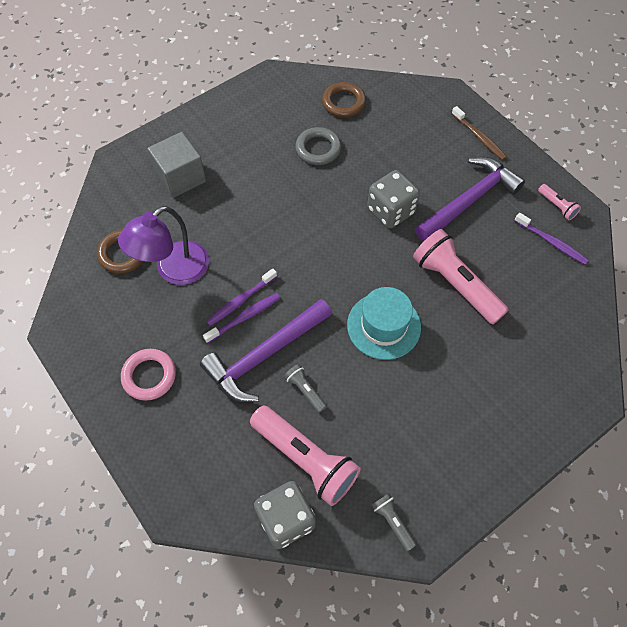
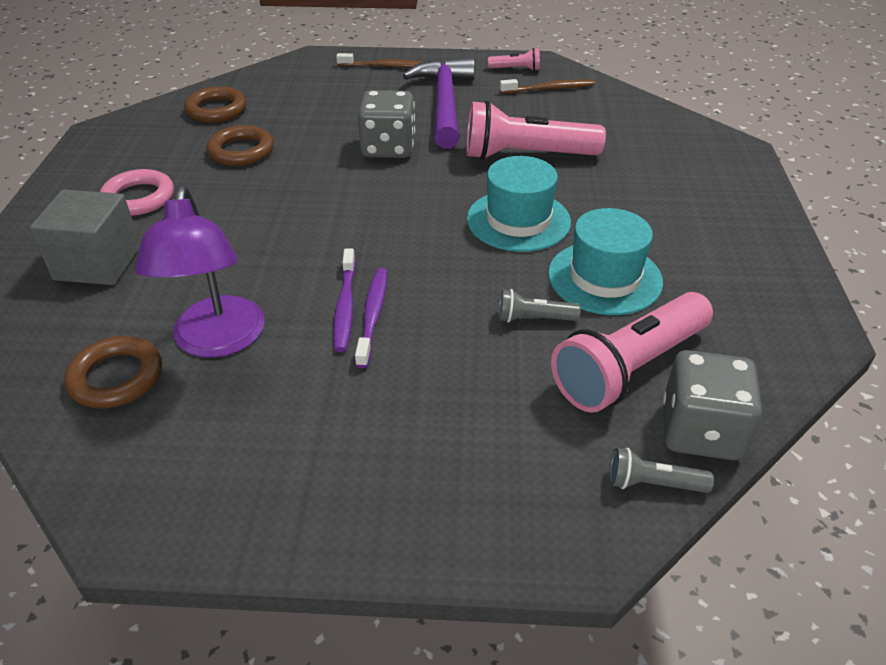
camera: 50 degrees left, 20 degrees down
(149, 376) = (342, 456): pink ring -> pink ring (138, 198)
(264, 355) = (447, 326): purple hammer -> none
(305, 459) = (629, 368): pink flashlight -> pink flashlight turned 150 degrees clockwise
(318, 149) = (241, 151): grey ring -> brown ring
(371, 403) = (604, 278): none -> turquoise hat
(393, 521) = (775, 340): grey flashlight -> grey flashlight (653, 483)
(551, 242) = (549, 89): purple toothbrush -> brown toothbrush

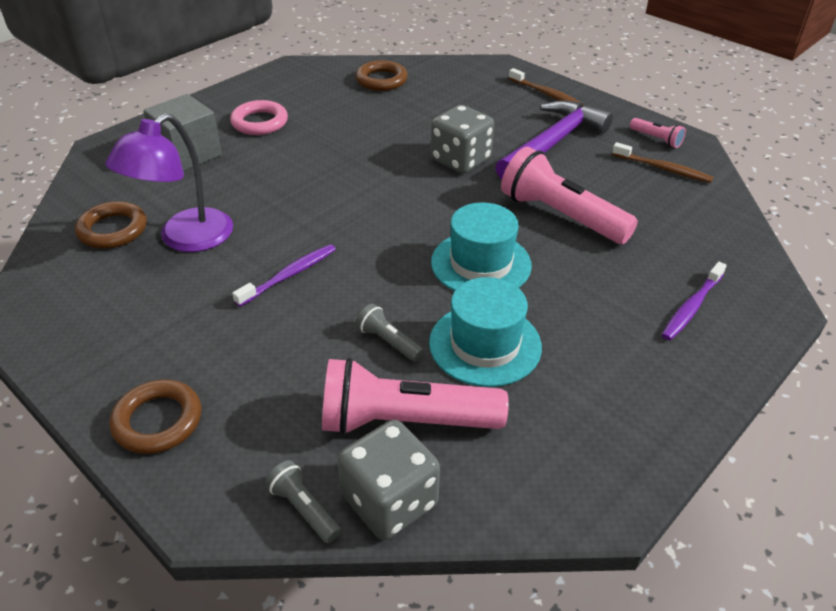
camera: 40 degrees right, 0 degrees up
(241, 151) = (359, 117): brown ring -> brown ring (158, 421)
(345, 306) = (281, 259): purple toothbrush -> purple toothbrush (691, 307)

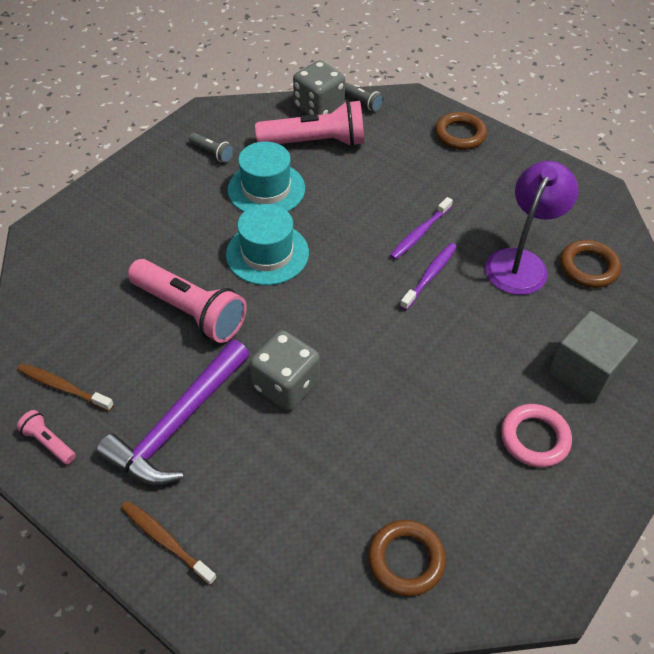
camera: 175 degrees right, 10 degrees up
(389, 342) = (332, 187): grey flashlight -> grey flashlight (212, 153)
(691, 307) = (108, 225): purple toothbrush -> purple toothbrush (430, 275)

